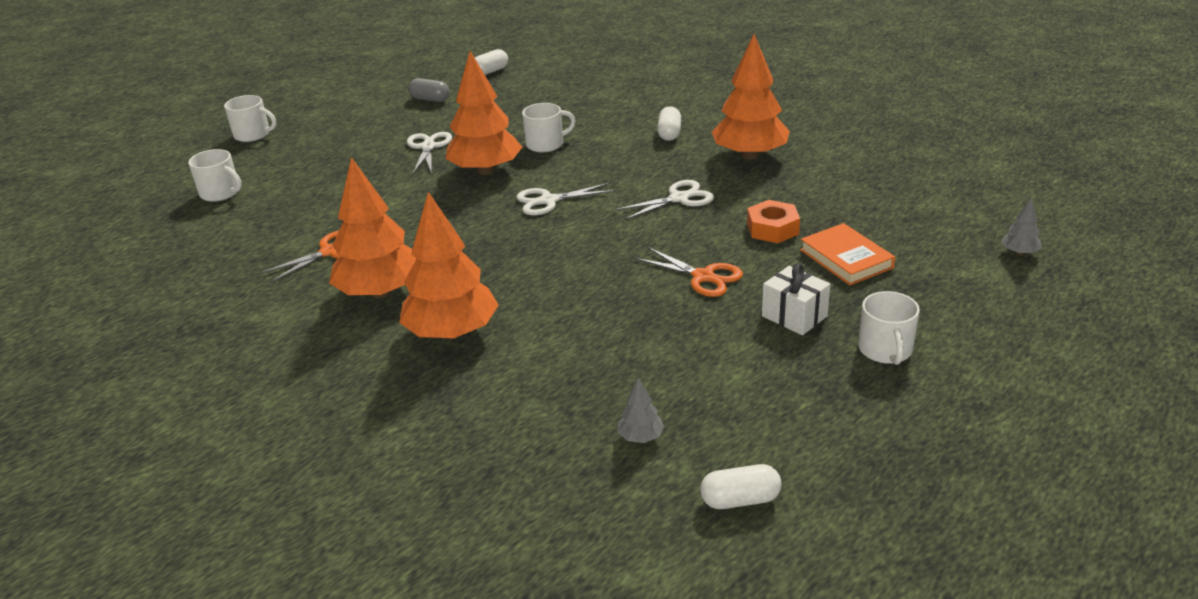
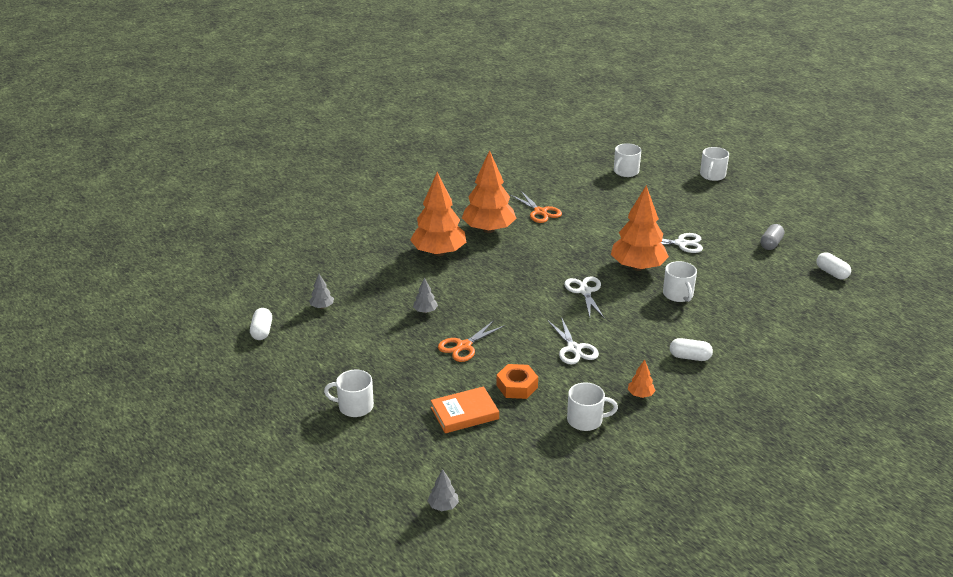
camera: 95 degrees right, 0 degrees up
(626, 322) = (425, 311): none -> grey tree
(749, 155) = (640, 394): orange tree -> orange tree, size x0.41
(794, 316) = (405, 376): white gift -> none
(812, 182) = (586, 420): none -> white mug

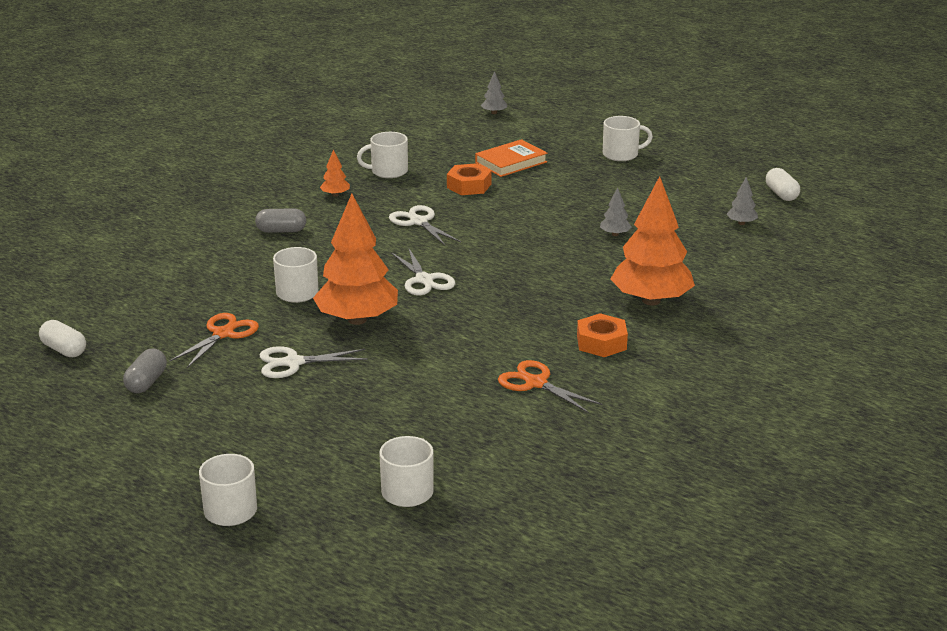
camera: 165 degrees right, 5 degrees down
(464, 346) = (546, 209): orange scissors -> orange scissors (223, 334)
(489, 229) = (601, 343): orange tree -> orange nut
(690, 357) = (281, 231): white capsule -> grey capsule

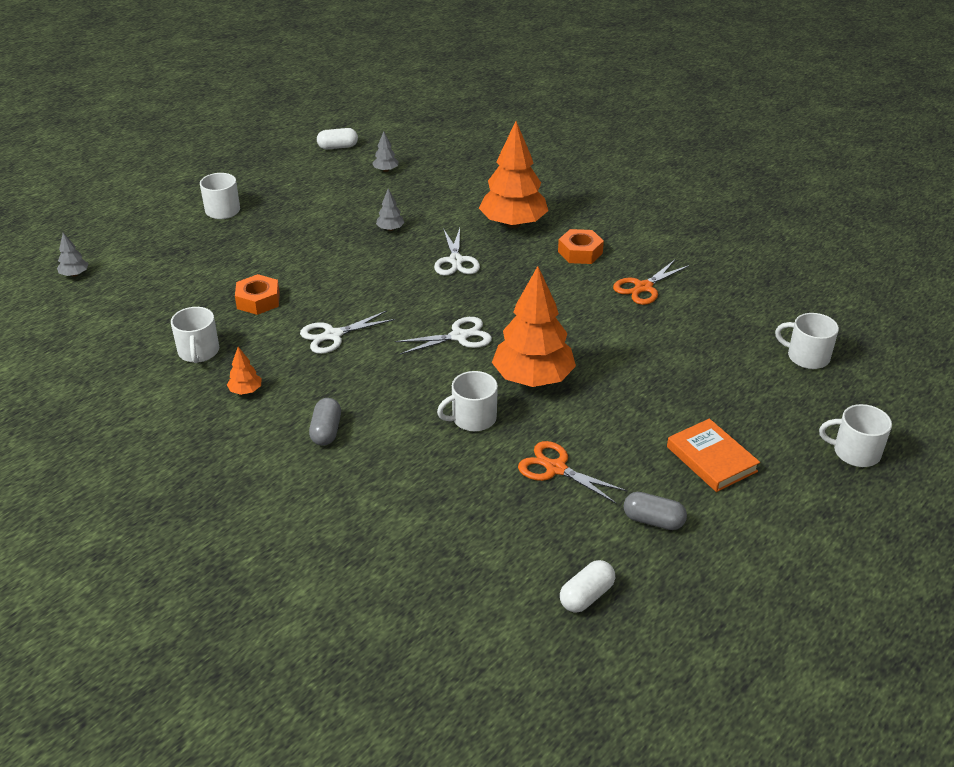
camera: 85 degrees left, 10 degrees up
(293, 363) = (613, 419): white scissors -> white scissors (456, 261)
(511, 162) = (212, 272): orange book -> orange book (711, 459)

